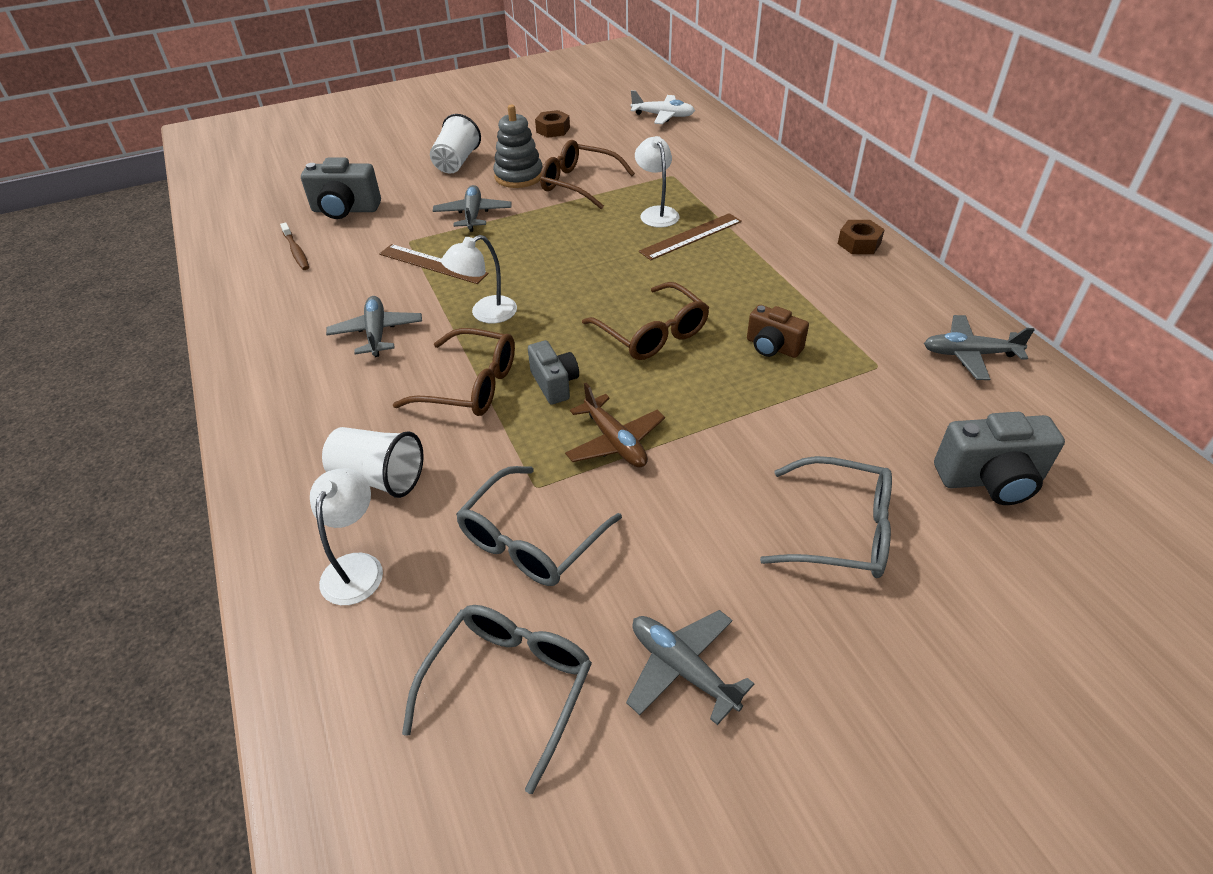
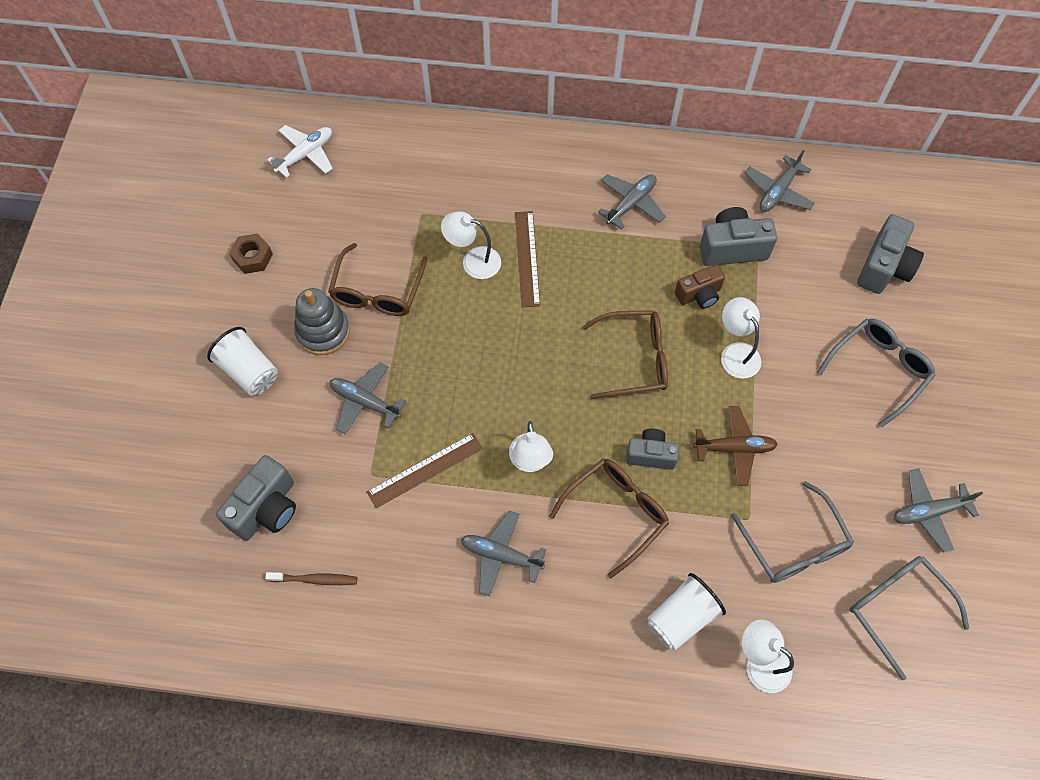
camera: 60 degrees left, 20 degrees up
(579, 184) = (377, 291): brown glasses -> brown glasses turned 45 degrees counterclockwise
(733, 399) = (736, 353): none -> white lamp
(821, 268) = (631, 204): none -> grey plane
(855, 348) = (732, 248): none -> grey camera
(859, 243) = (618, 158): brown nut -> none

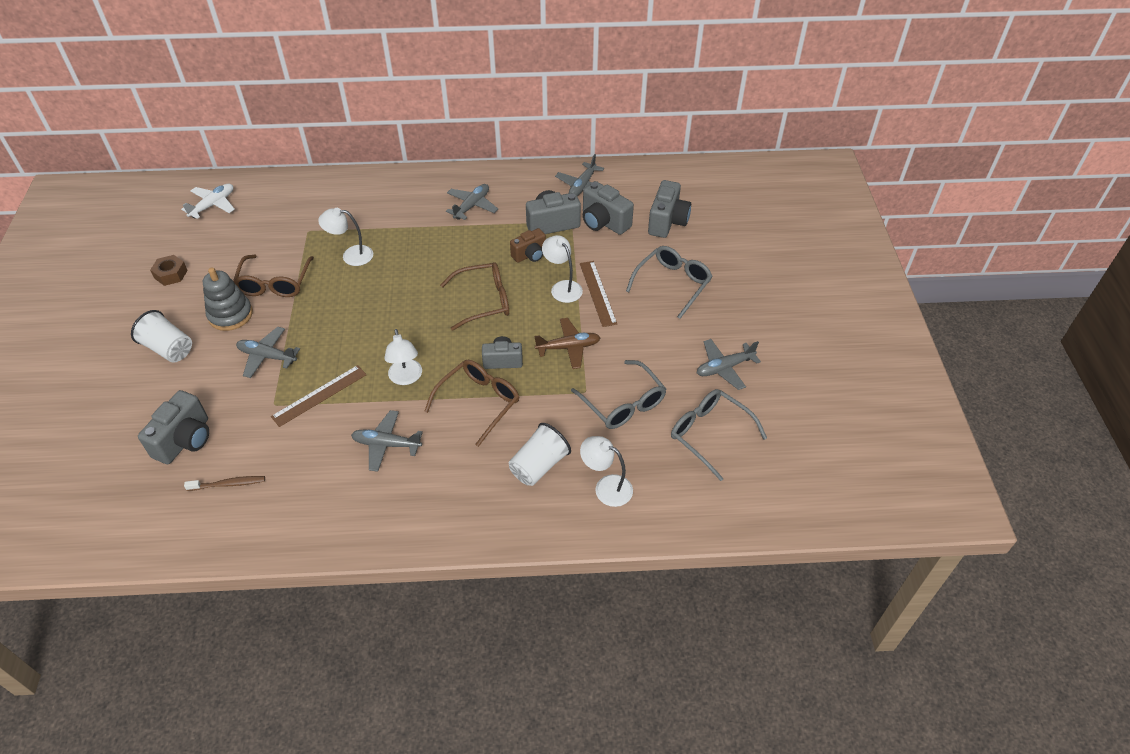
camera: 10 degrees left, 15 degrees down
(527, 258) = (394, 248): brown ruler -> brown ruler (598, 293)
(800, 256) = (604, 222): none -> grey camera

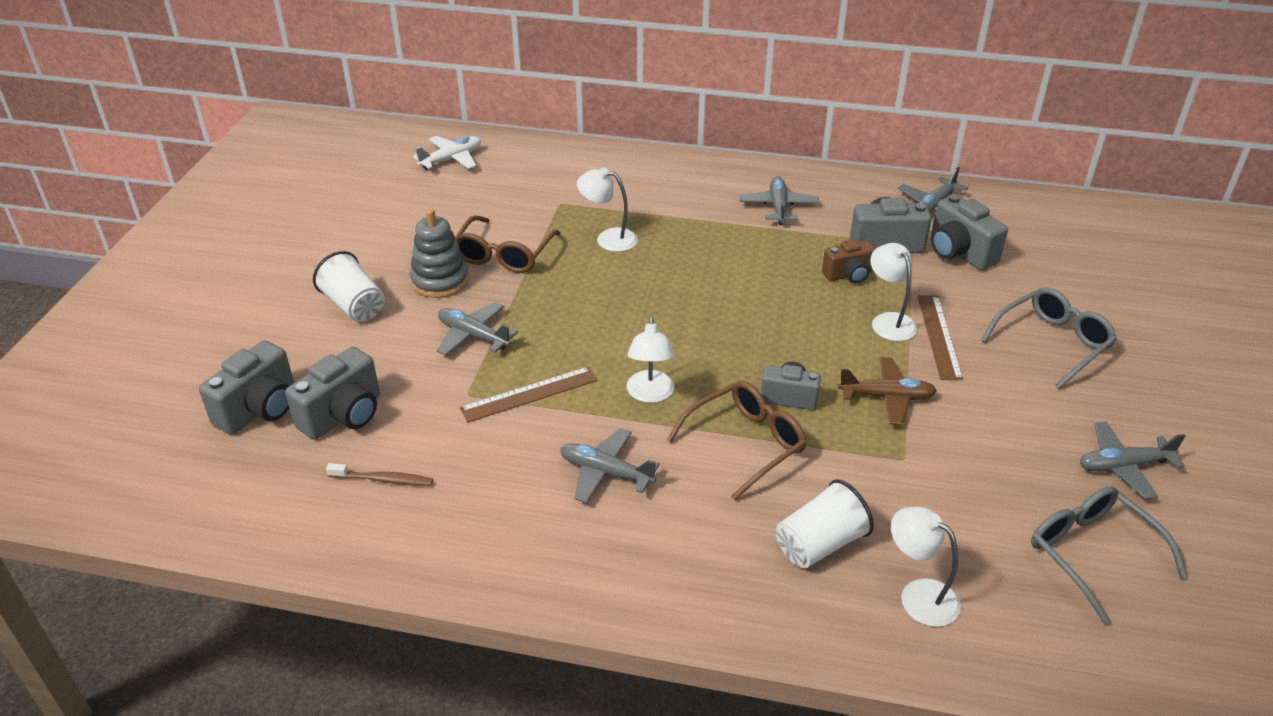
camera: 15 degrees right, 10 degrees down
(171, 274) = (380, 224): brown nut -> none
(472, 206) = (778, 207): grey plane -> grey plane turned 45 degrees counterclockwise
(484, 301) = (775, 320): brown glasses -> none
(623, 403) = (959, 485): grey glasses -> none
(667, 222) = (1052, 265): grey camera -> grey camera (259, 409)

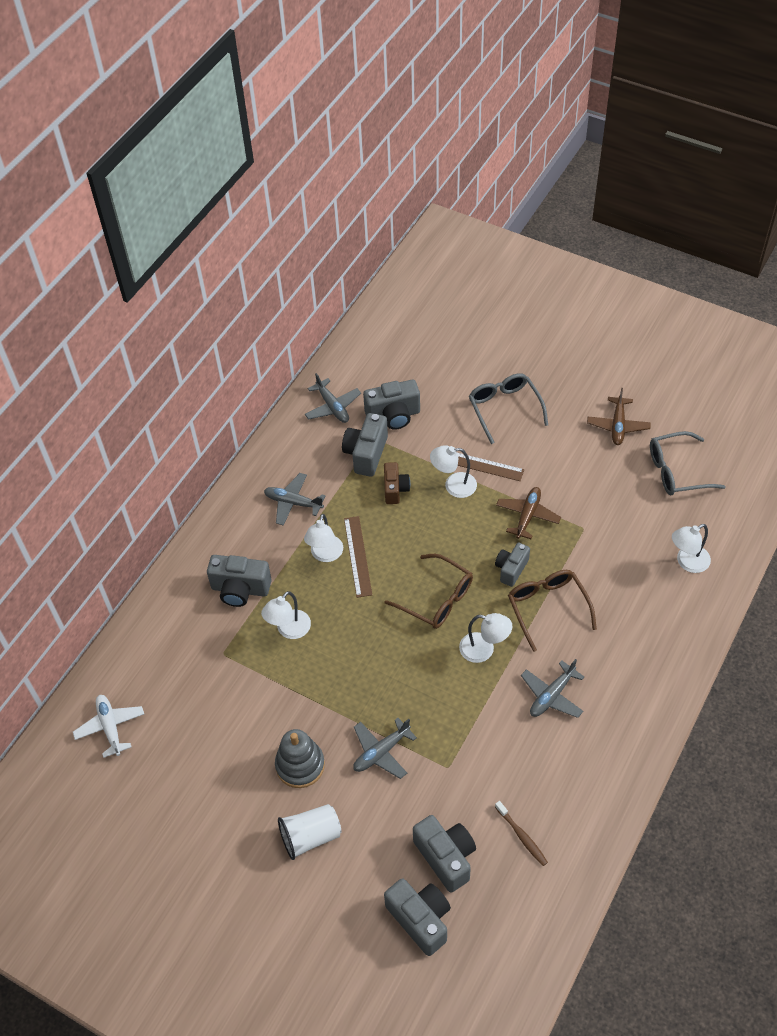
camera: 70 degrees left, 15 degrees up
(383, 480) = (522, 836): brown toothbrush -> brown toothbrush turned 120 degrees clockwise
(504, 255) = (281, 711): brown glasses -> brown glasses (436, 599)
(529, 394) = (460, 726): brown ruler -> brown ruler (357, 556)
(644, 197) = (240, 589): none -> grey camera
(721, 243) = (325, 555): none -> white lamp
(819, 544) = (640, 596): white cup -> none
(1123, 466) = (618, 425): grey plane -> brown plane

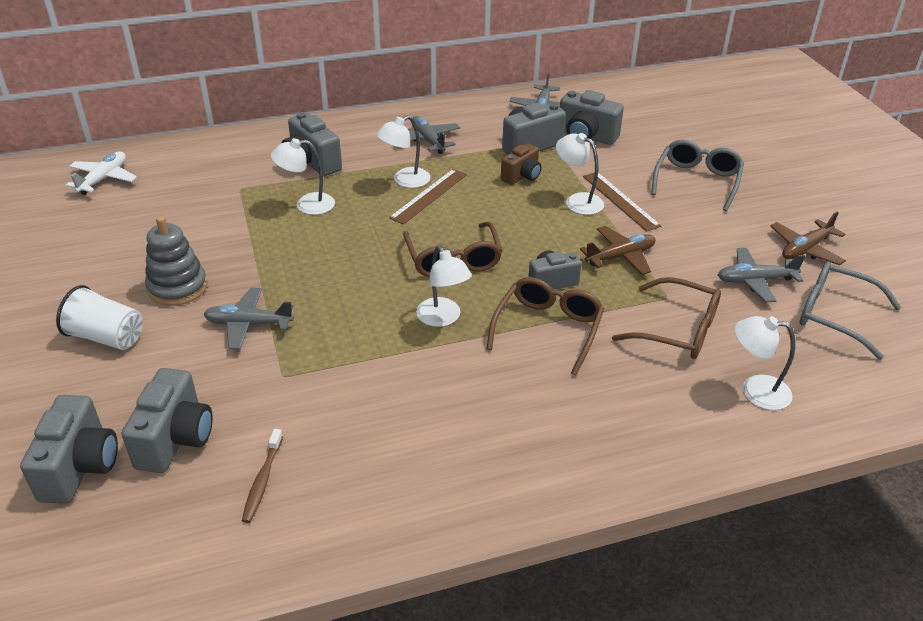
camera: 40 degrees right, 15 degrees down
(552, 695) = (457, 394): grey plane -> grey plane (755, 281)
(612, 550) = (677, 330): none -> brown glasses

